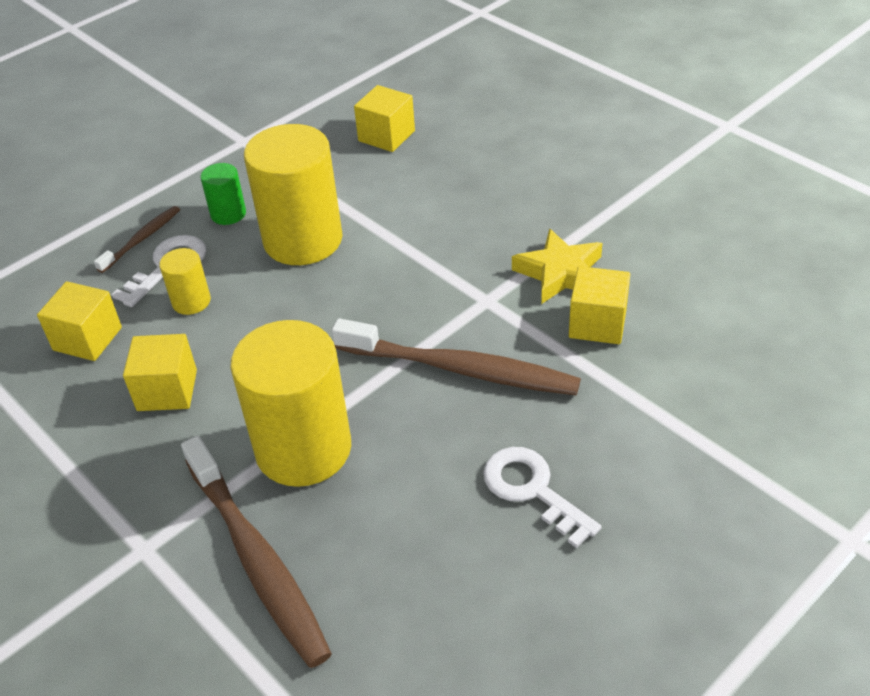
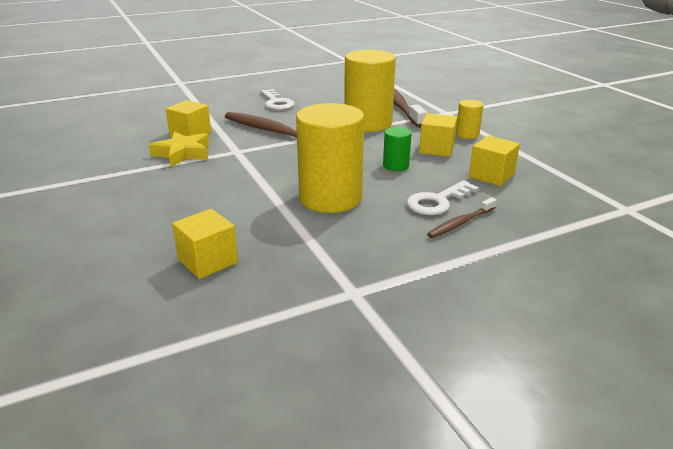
camera: 165 degrees left, 15 degrees down
(191, 301) = (420, 181): yellow cylinder -> yellow cylinder (467, 134)
(228, 214) = (384, 226): green cylinder -> green cylinder (396, 166)

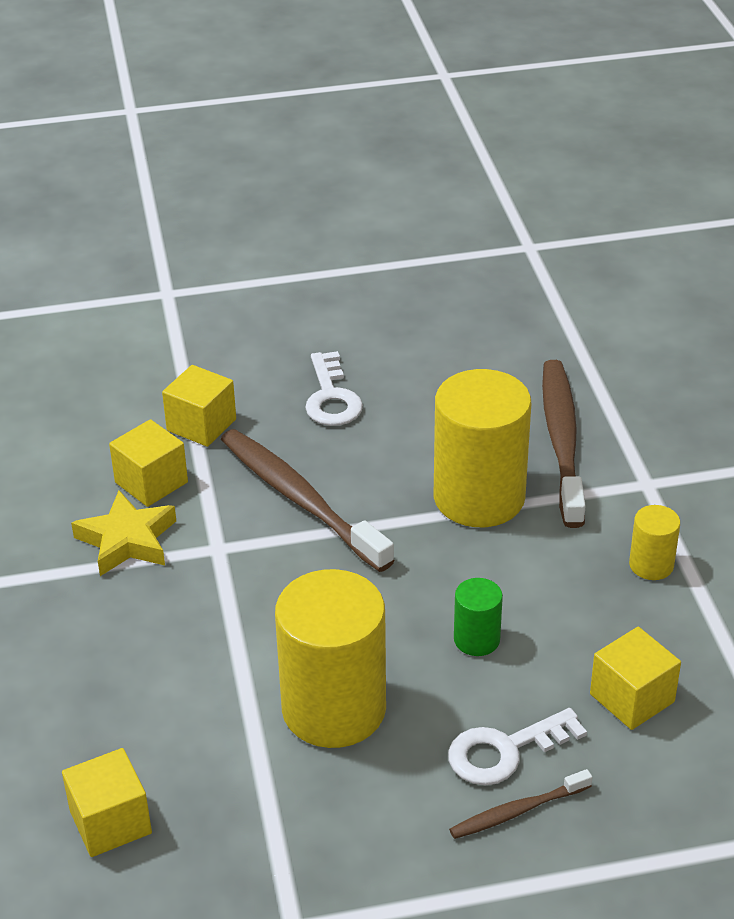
camera: 15 degrees right, 10 degrees up
(436, 149) = (571, 602): yellow cube -> yellow cube (201, 425)

